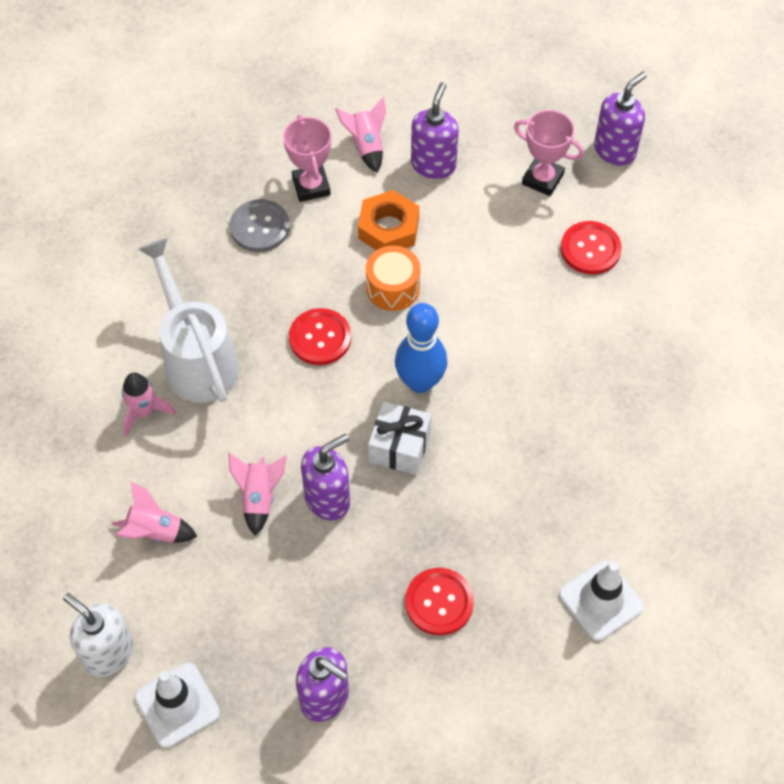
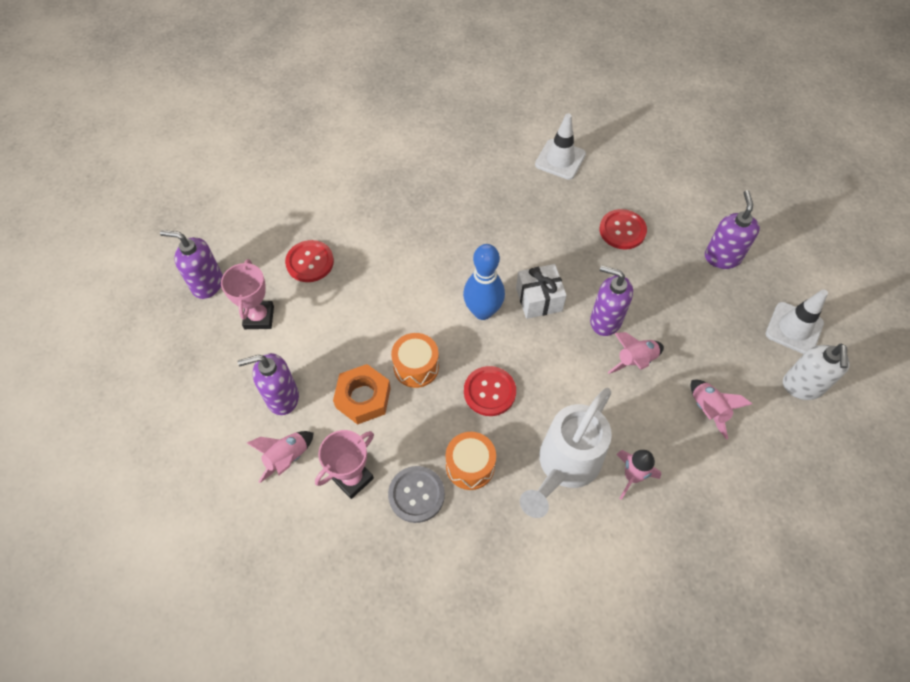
camera: 120 degrees left, 0 degrees up
(255, 282) = (470, 466): none -> orange drum

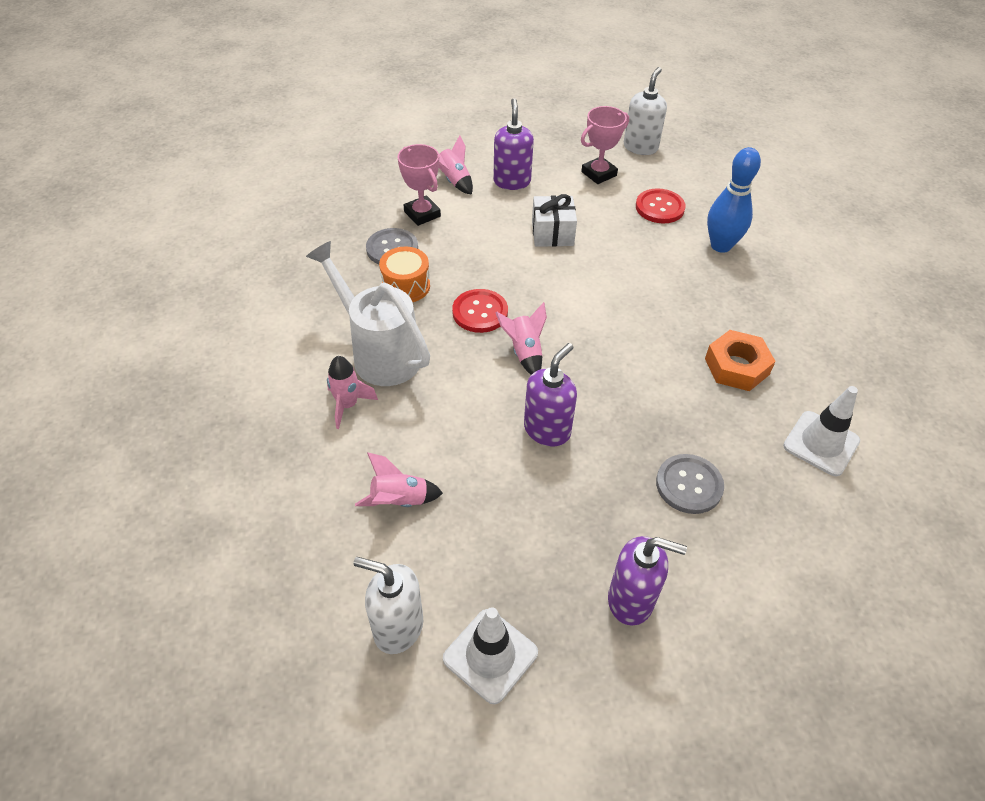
camera: 100 degrees right, 10 degrees down
(207, 284) = (640, 147): purple soap dispenser -> white soap dispenser
(259, 317) = (599, 174): pink trophy -> pink trophy turned 45 degrees counterclockwise
(363, 397) = (498, 227): orange nut -> orange nut (736, 366)
(416, 367) = (522, 265): orange drum -> none
(482, 311) = (579, 323): blue bowling pin -> blue bowling pin (721, 246)
(539, 299) = (588, 374): white gift -> white gift (552, 233)
(622, 230) = (689, 485): red button -> grey button
(635, 361) = (485, 445): pink rocket -> pink rocket (524, 352)

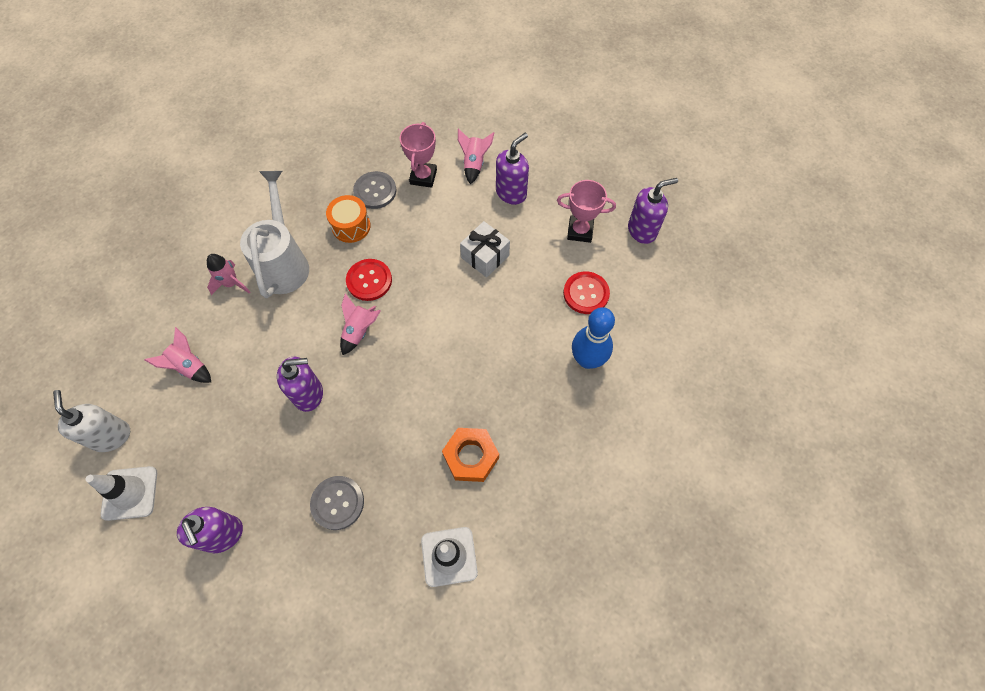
camera: 45 degrees right, 15 degrees up
(640, 147) = (642, 230): white soap dispenser -> purple soap dispenser

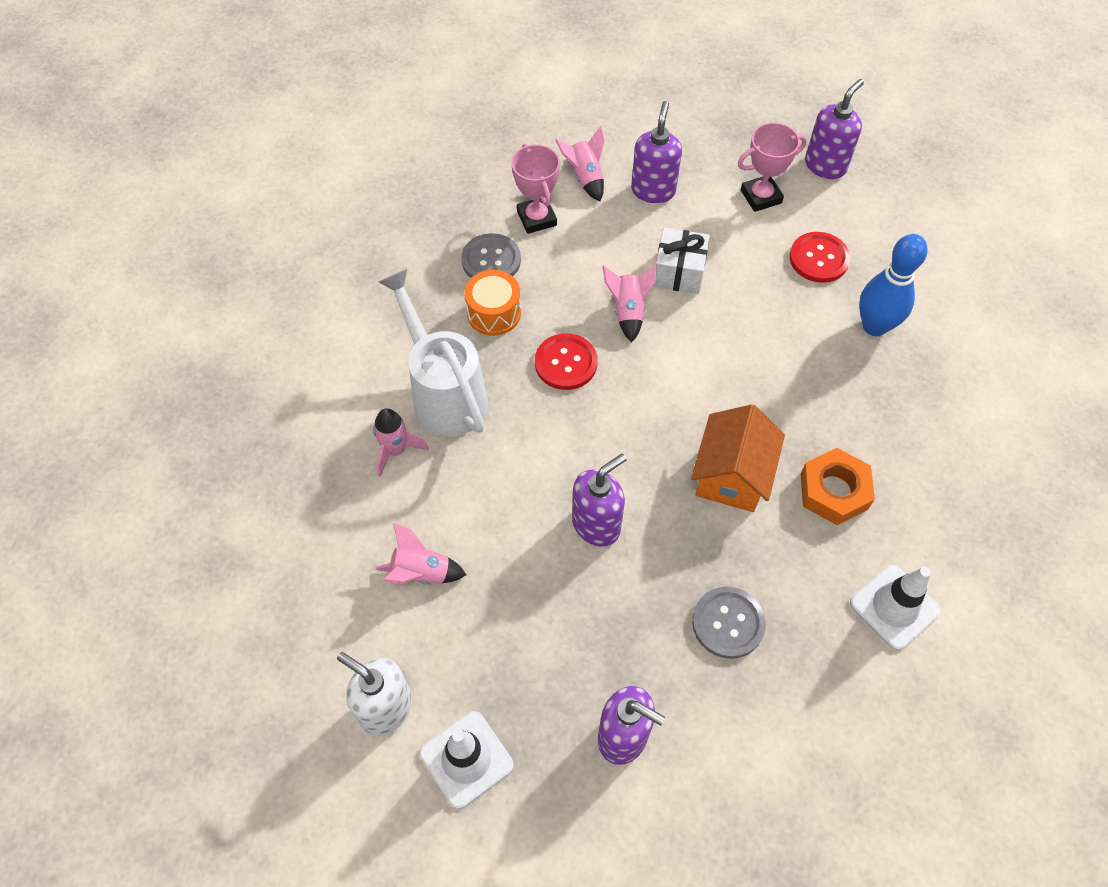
camera: 30 degrees left, 5 degrees down
(359, 331) = (600, 424): pink rocket -> pink rocket (628, 311)
(414, 409) = (732, 475): none -> orange house

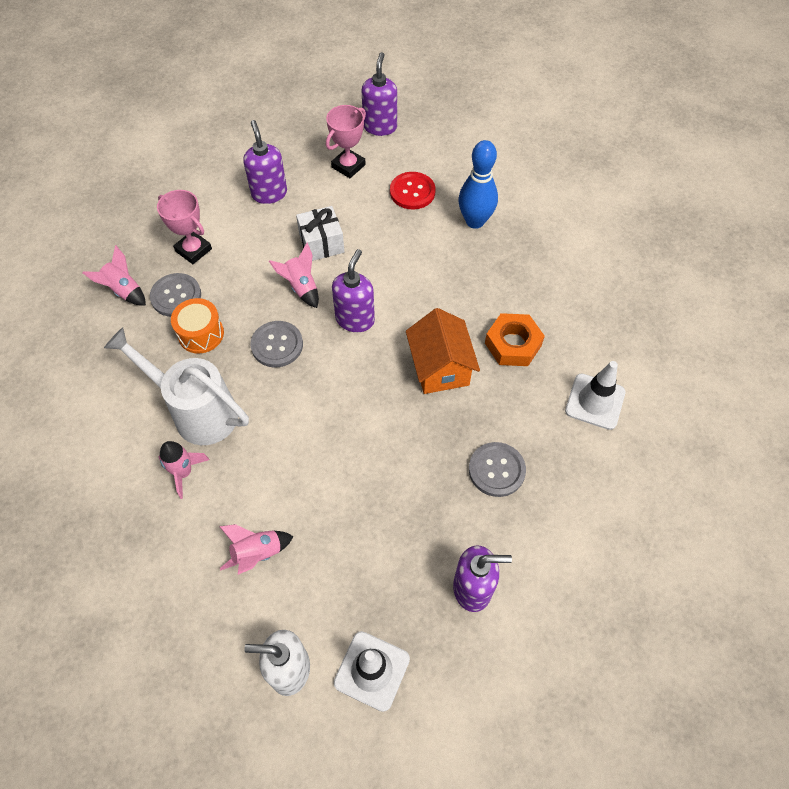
camera: 30 degrees left, 0 degrees up
(566, 363) = (277, 345): red button -> grey button
(585, 178) = (213, 205): pink rocket -> pink rocket (124, 291)
(596, 524) = (367, 449): purple soap dispenser -> purple soap dispenser (355, 319)

